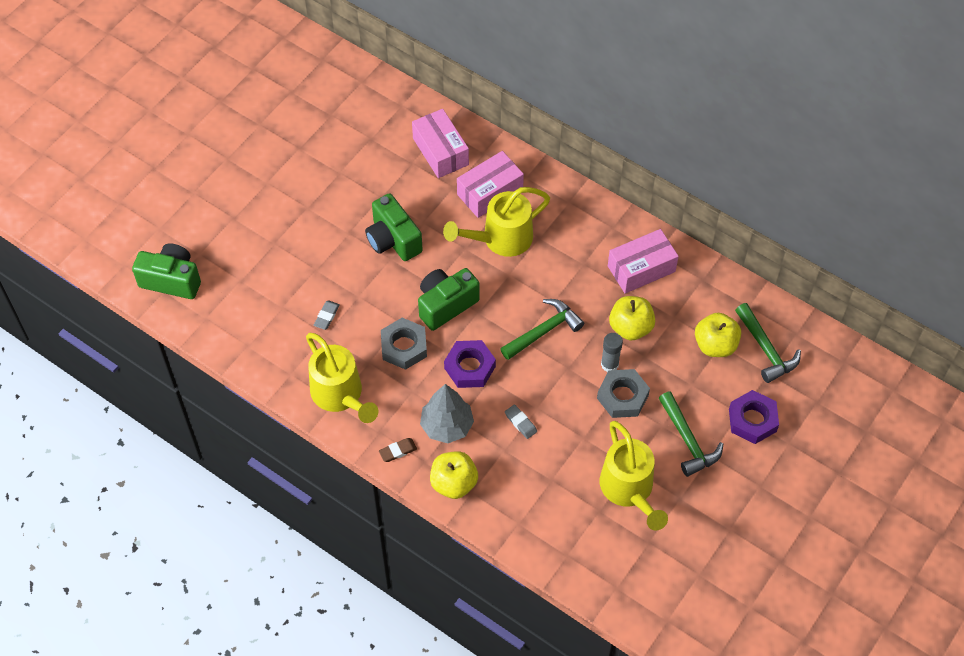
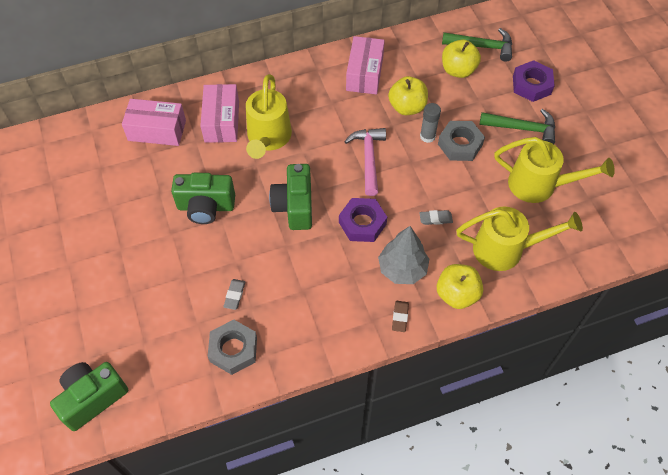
camera: 55 degrees left, 0 degrees up
(326, 316) = (234, 295): grey eraser -> grey eraser turned 45 degrees clockwise
(340, 395) = (317, 329): yellow watering can -> yellow watering can (506, 249)
(404, 347) = (308, 257): grey nut -> grey nut (233, 349)
(544, 331) = (368, 158): green hammer -> pink hammer

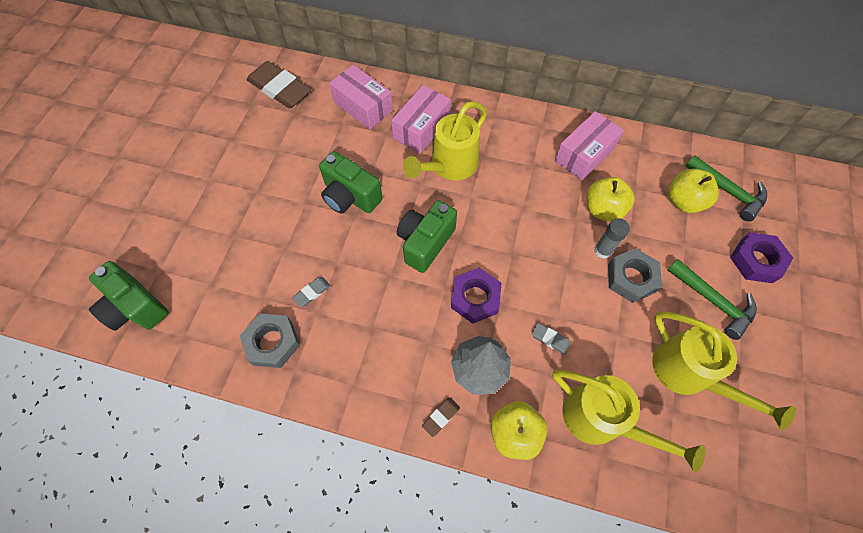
camera: 35 degrees right, 5 degrees up
(68, 155) = (280, 89): none -> brown eraser
(92, 398) = (135, 307): green camera -> green camera turned 135 degrees counterclockwise
(368, 158) = (528, 238): pink hammer -> none

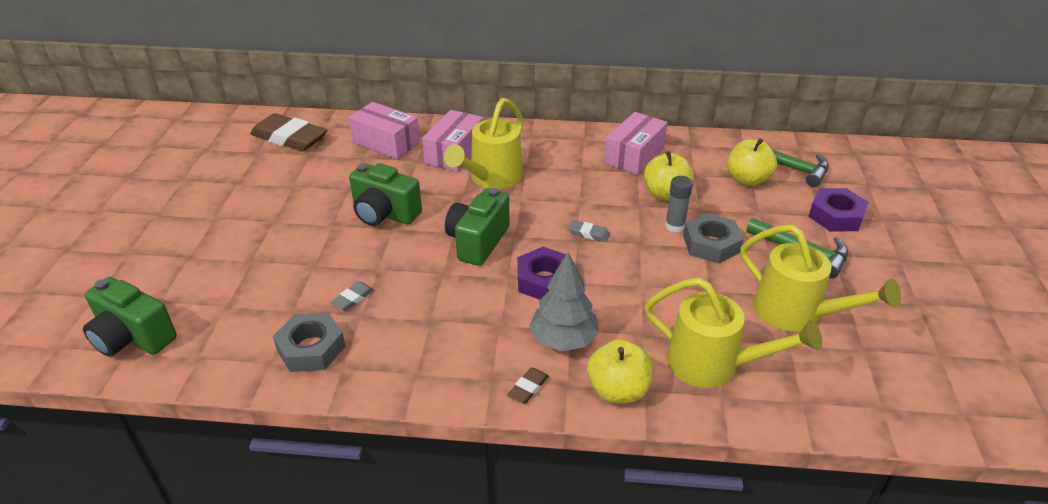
camera: 10 degrees left, 25 degrees down
(550, 339) = (637, 304): grey eraser -> grey eraser (589, 233)

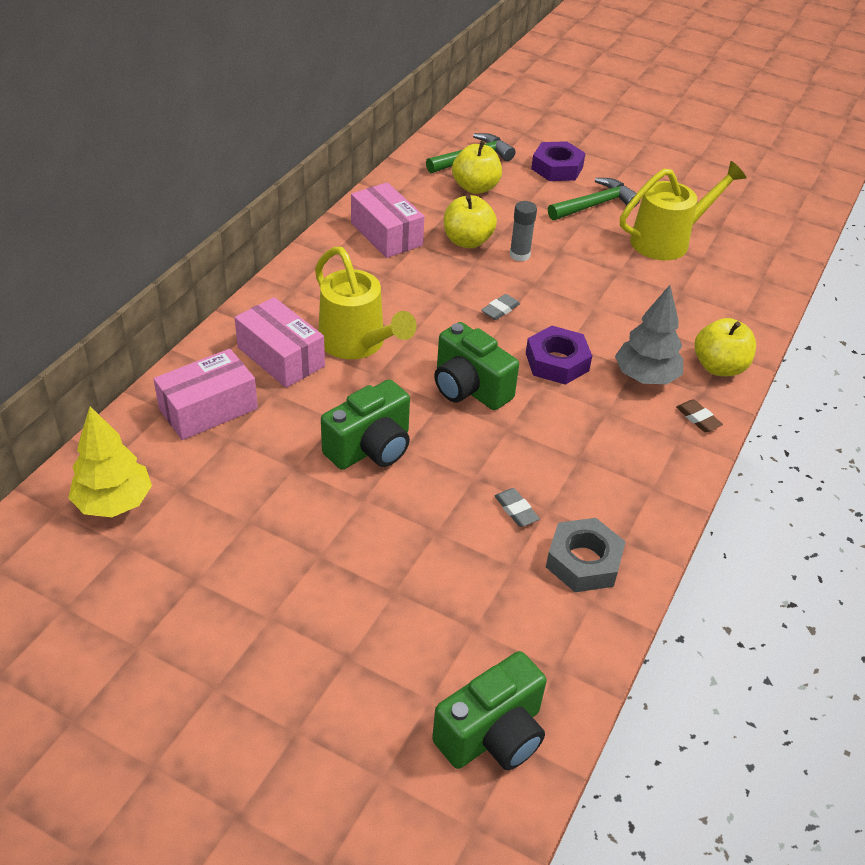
camera: 70 degrees left, 5 degrees up
(289, 138) = (114, 502): brown eraser -> yellow tree
(711, 244) = (558, 246): grey nut -> none
(713, 365) = (709, 306): yellow watering can -> none

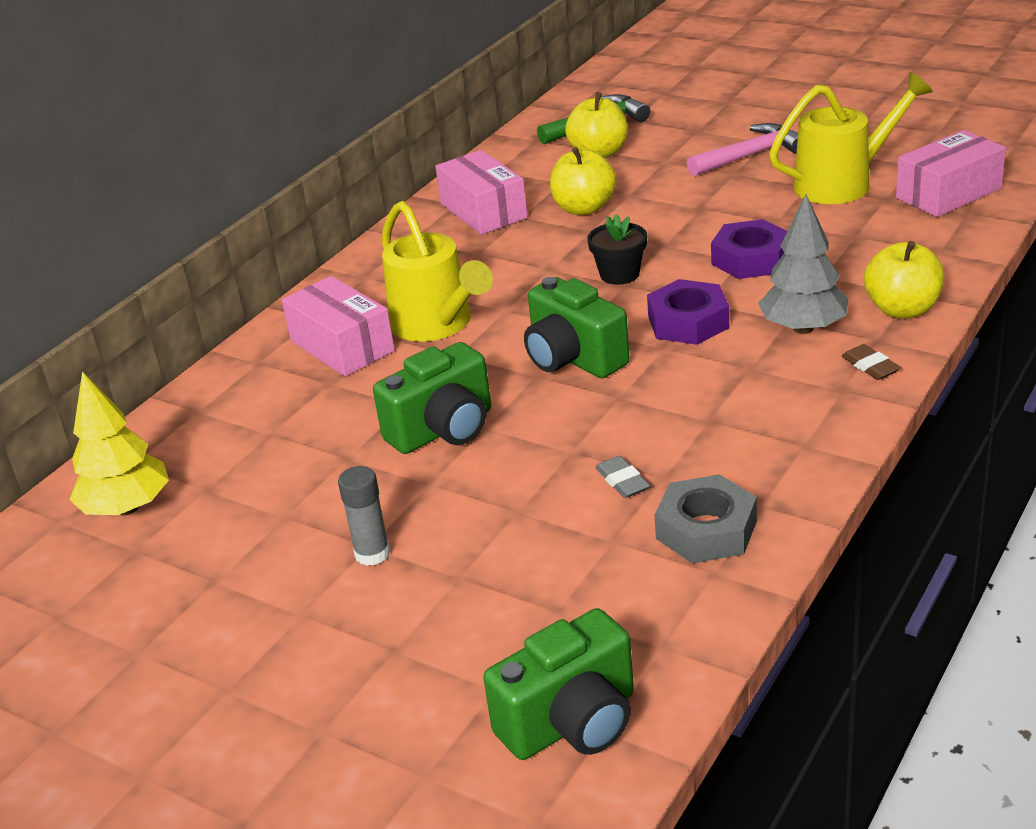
camera: 10 degrees right, 10 degrees down
(208, 409) = (249, 405): pink box -> pink box (948, 193)
(500, 310) = (619, 274): grey eraser -> black flower pot
(519, 255) = (649, 216): grey glue stick -> grey glue stick (372, 553)
(557, 168) = (704, 123): purple nut -> purple nut (751, 259)
(595, 205) = (750, 155): green hammer -> pink hammer

